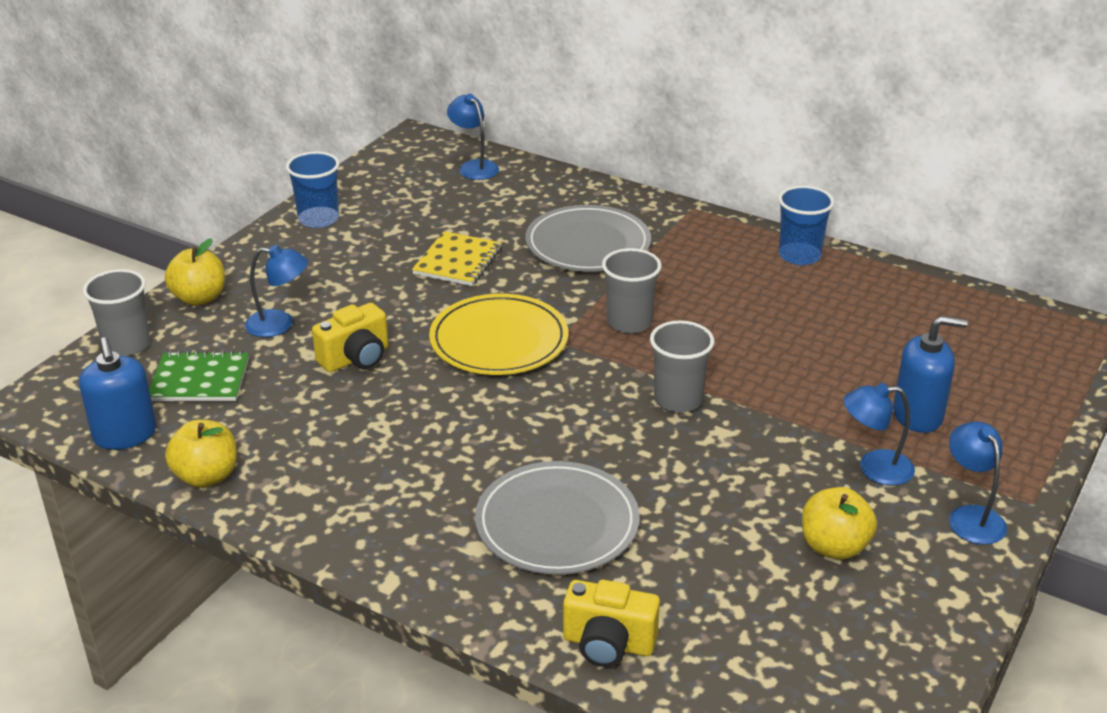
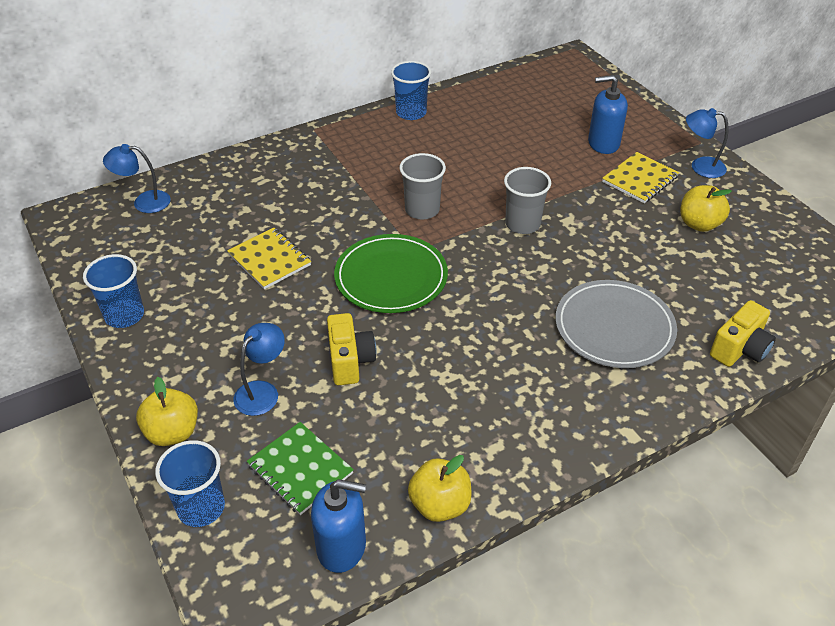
camera: 60 degrees left, 10 degrees up
(127, 345) = (201, 507): grey cup -> blue cup
(200, 380) = (300, 469): green notebook -> green notebook turned 75 degrees counterclockwise
(499, 340) = (391, 277): yellow plate -> green plate
(588, 244) = (311, 190): grey plate -> none
(874, 468) = (640, 179): blue lamp -> yellow notebook
(918, 415) = (603, 143): blue soap dispenser -> blue soap dispenser turned 120 degrees counterclockwise

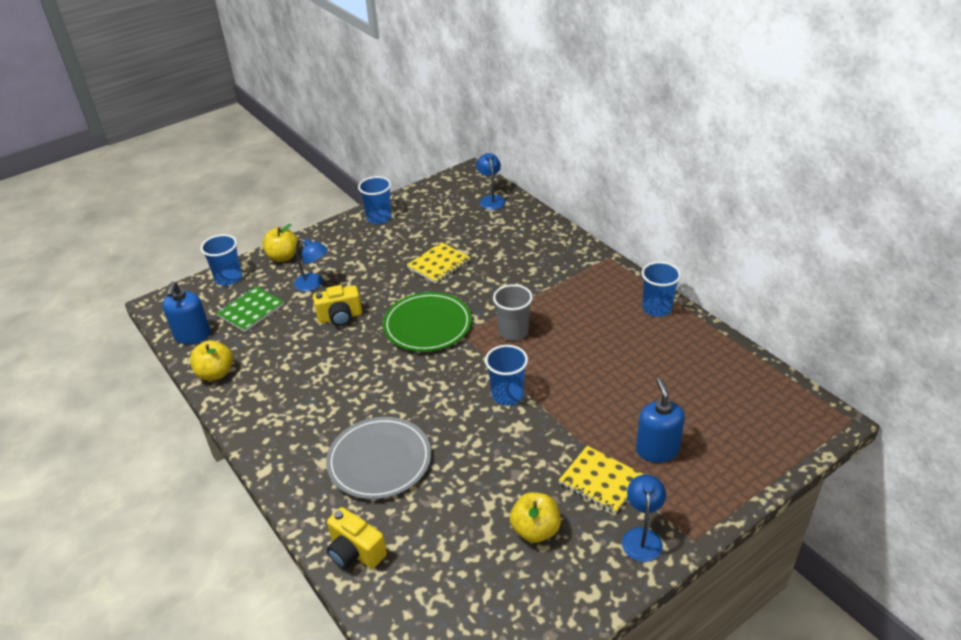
camera: 85 degrees right, 5 degrees down
(522, 224) = (507, 395): grey cup -> blue cup

